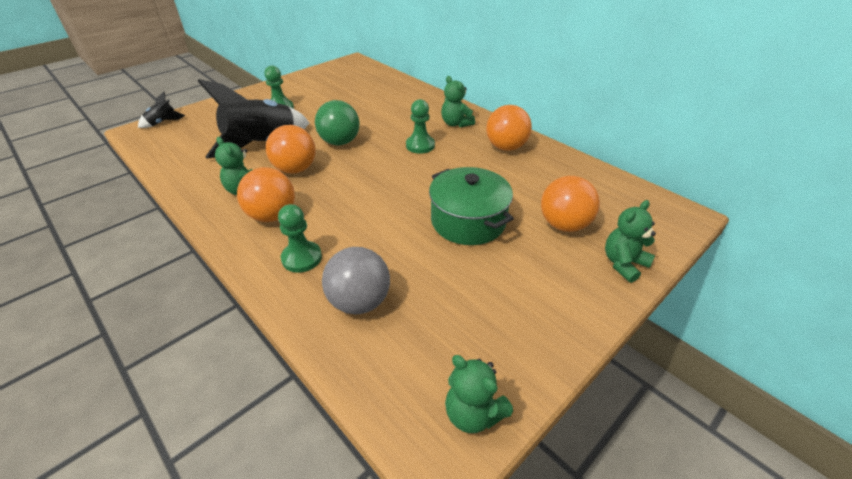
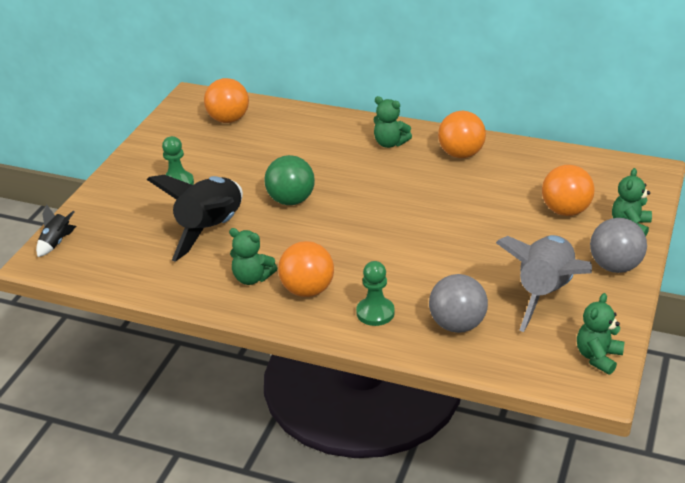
camera: 25 degrees left, 5 degrees down
(295, 169) = (277, 242): orange ball -> orange ball (228, 119)
(420, 145) = (377, 178): green pawn -> none
(468, 221) = (486, 234): green pot -> none
(473, 413) = (598, 357): green teddy bear -> green teddy bear turned 105 degrees clockwise
(475, 303) = (544, 293): none -> grey rocket
(575, 302) = (615, 266): none -> grey ball

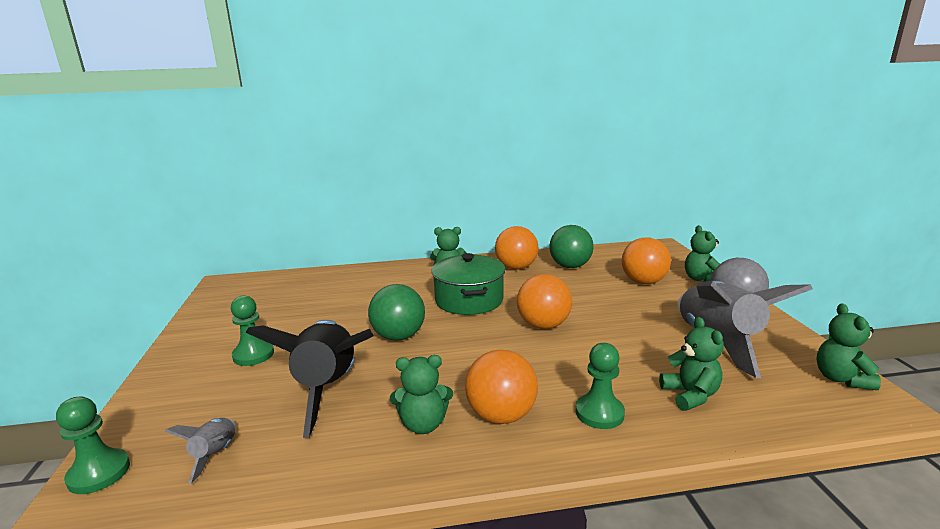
camera: 30 degrees left, 15 degrees down
(56, 242) = (99, 473): black rocket -> green pawn
(120, 253) = (215, 455): none -> grey rocket
(228, 119) = (276, 291): orange ball -> orange ball (543, 325)
(379, 181) = (469, 300): none -> green pot
(457, 325) = (690, 395): grey ball -> green teddy bear
(516, 169) = (570, 266): none -> green ball

